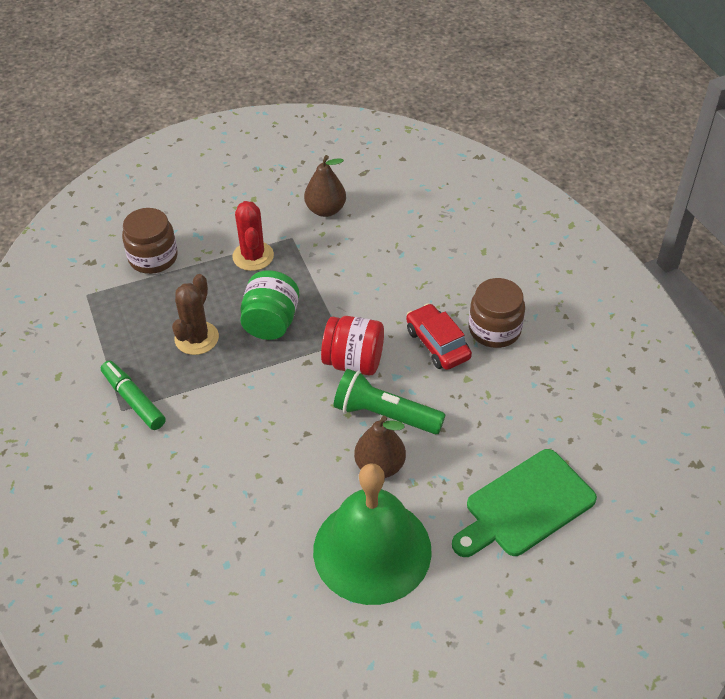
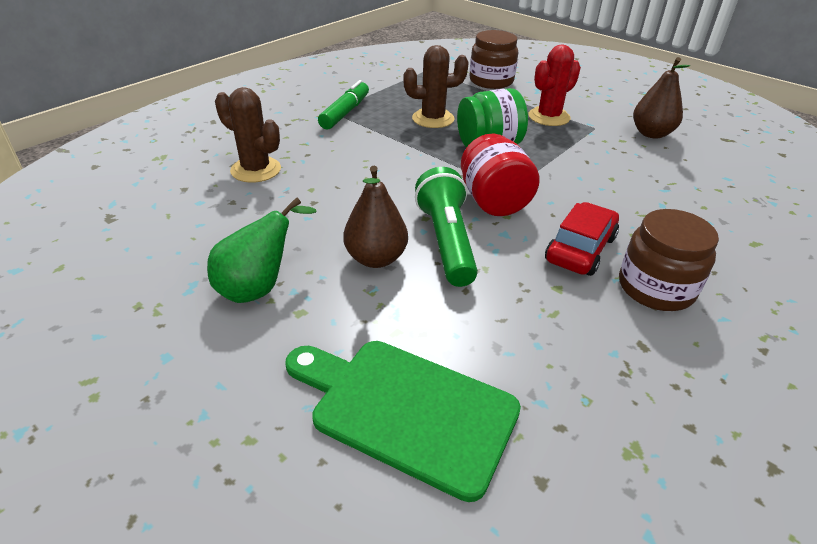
camera: 60 degrees right, 10 degrees down
(198, 507) = (256, 170): none -> brown cactus
(372, 550) = (259, 287): green bell -> green pear

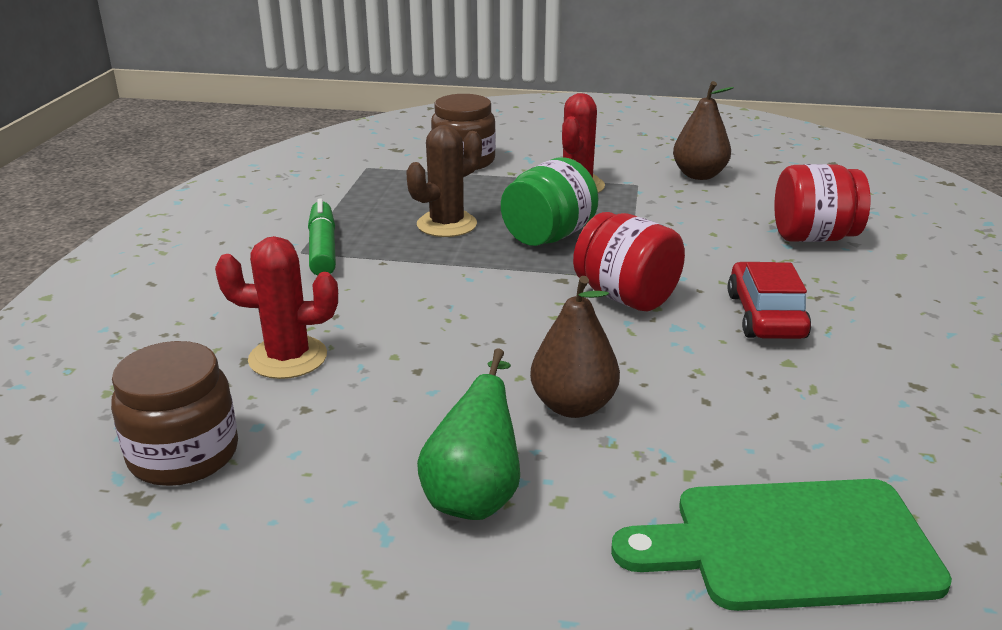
camera: 30 degrees left, 10 degrees down
(256, 170) = (288, 358): brown cactus -> red cactus
(446, 241) = (627, 358): green flashlight -> none
(656, 288) = (870, 328): brown jar -> brown jar (184, 454)
(691, 206) = (813, 237): none -> red jar

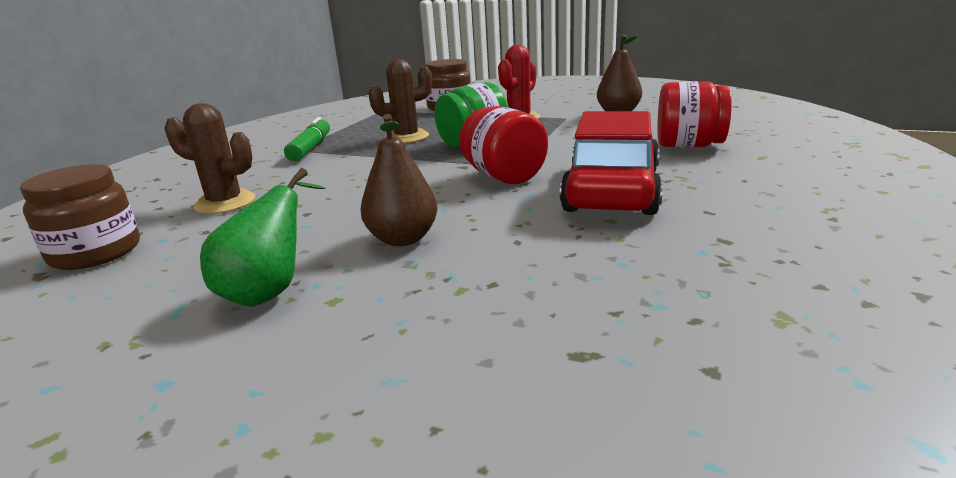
camera: 15 degrees right, 5 degrees down
(288, 358) = (225, 203): red cactus -> brown cactus
(765, 316) = (611, 190): red car -> red car, size x1.66
(791, 544) = (513, 350): green cutting board -> none

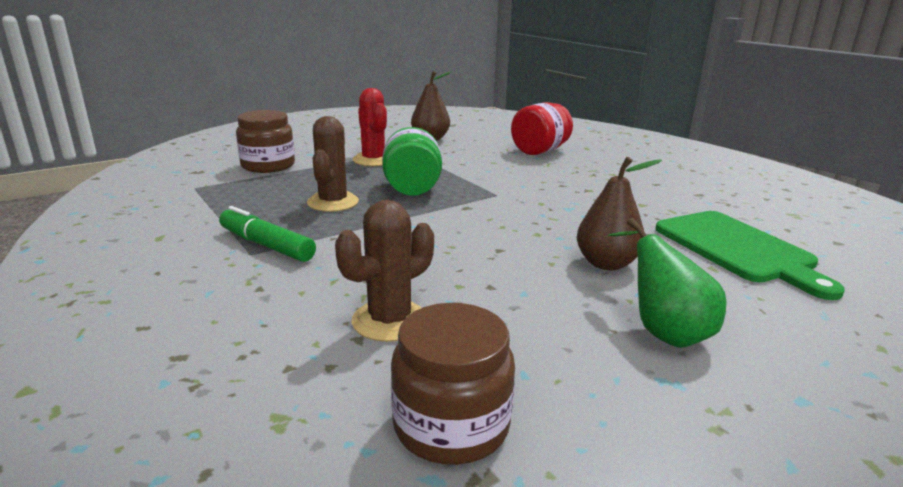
camera: 60 degrees left, 0 degrees up
(504, 176) = (517, 203): red jar -> none
(544, 295) = (738, 249): none -> green cutting board
(611, 190) = (592, 189): red car -> none

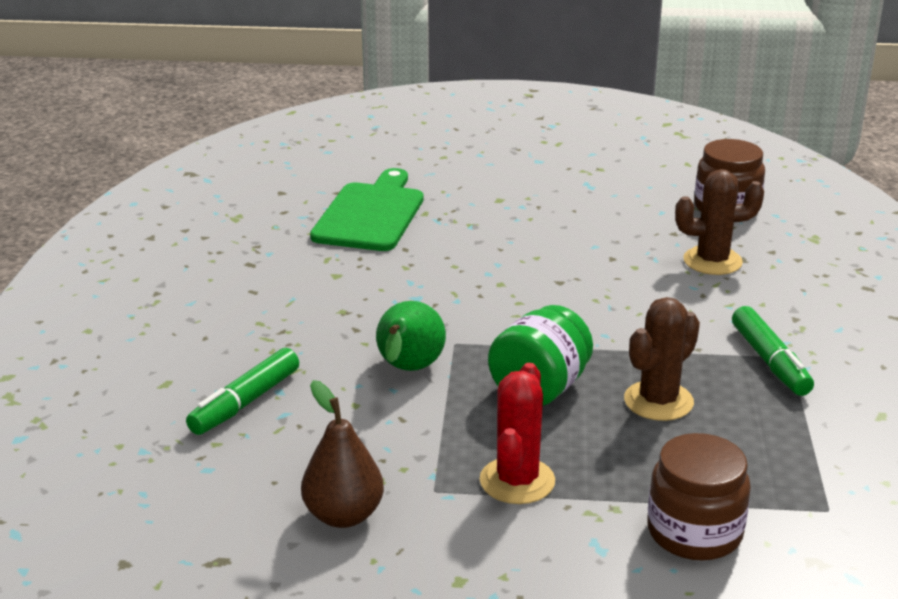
camera: 140 degrees left, 5 degrees up
(540, 151) = (245, 402): red jar -> green marker
(606, 263) = (496, 241): brown pear -> none
(663, 331) = (546, 199): green pear -> green pear (408, 370)

